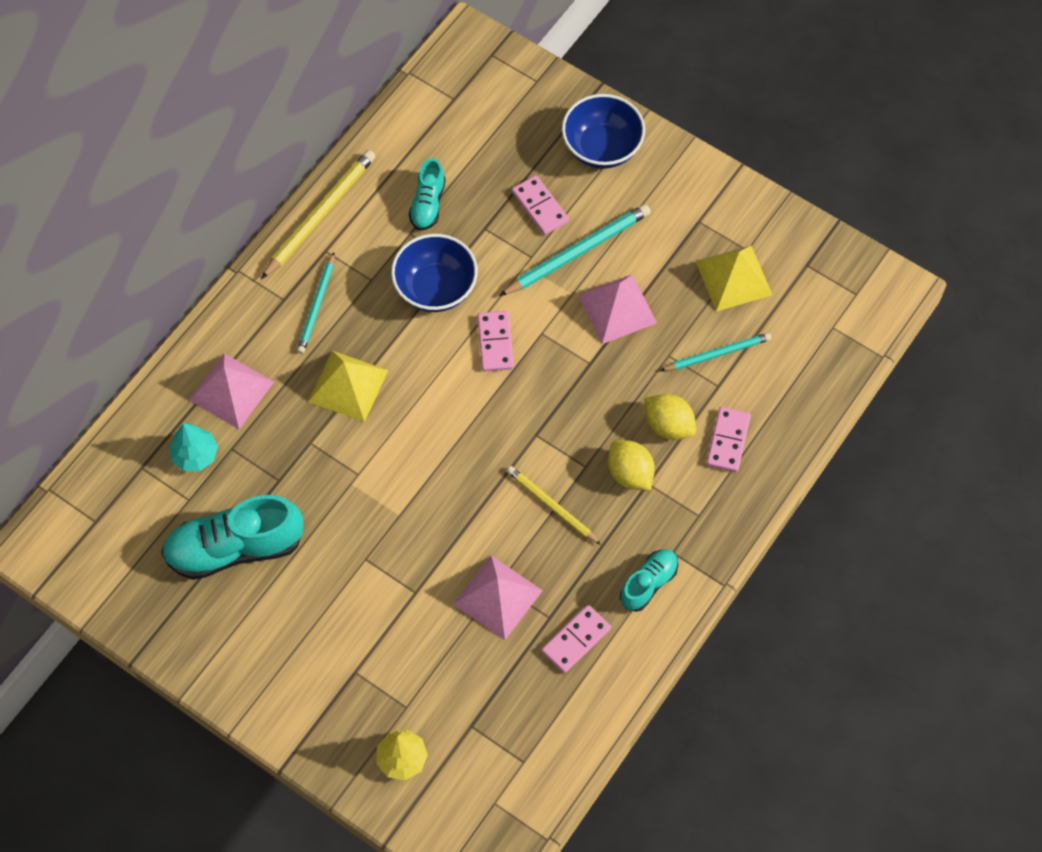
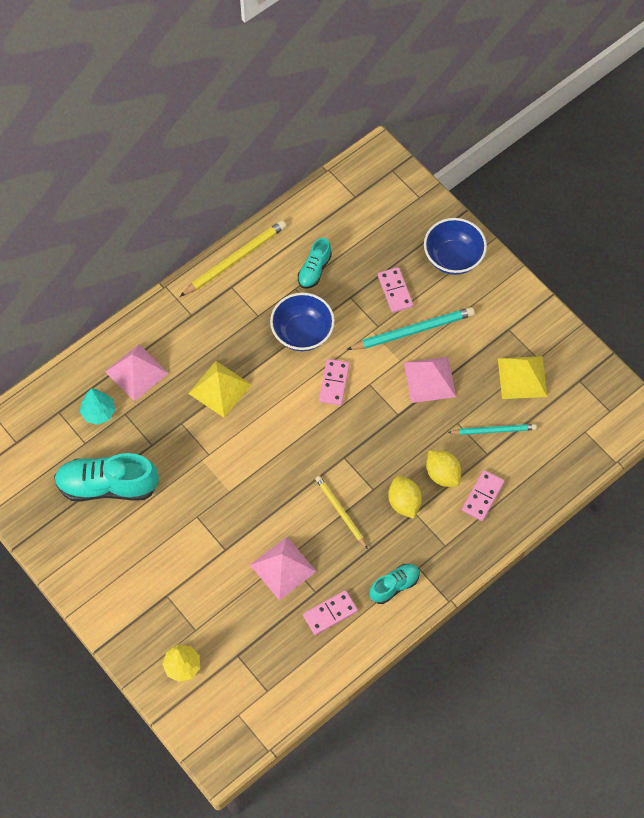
camera: 15 degrees right, 0 degrees up
(317, 306) = (214, 325): turquoise pencil -> none

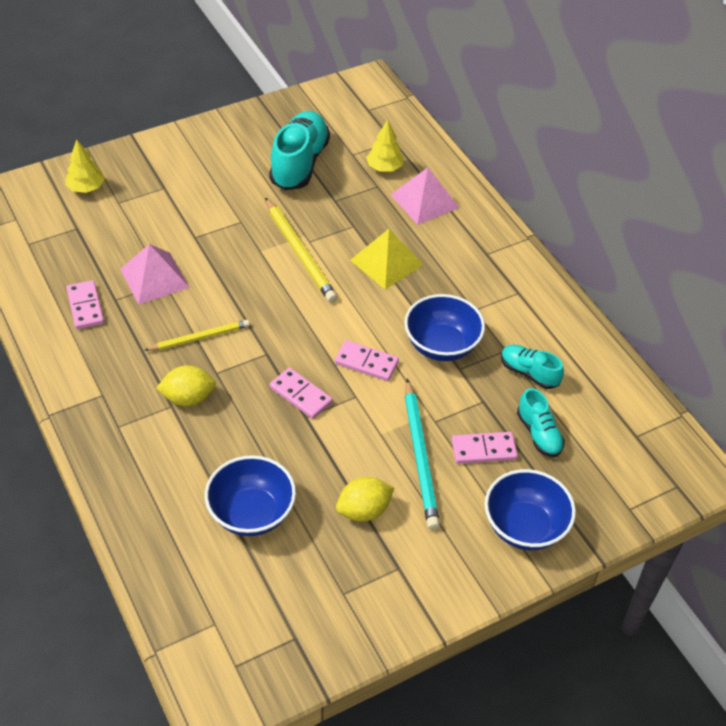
camera: 100 degrees right, 15 degrees down
(98, 412) = (384, 167): turquoise tree -> yellow tree
(235, 259) = (555, 302): yellow pencil -> yellow pencil (300, 252)
(394, 586) = (90, 368): turquoise shoe -> turquoise shoe (539, 433)
(430, 379) = (345, 459): pink pyramid -> none
(442, 474) = (210, 444): yellow lemon -> yellow lemon (364, 510)
(482, 496) = (165, 479): pink domino -> pink domino (301, 395)
(494, 430) = (252, 513): turquoise pencil -> blue bowl
(522, 377) = (320, 566): yellow pyramid -> none

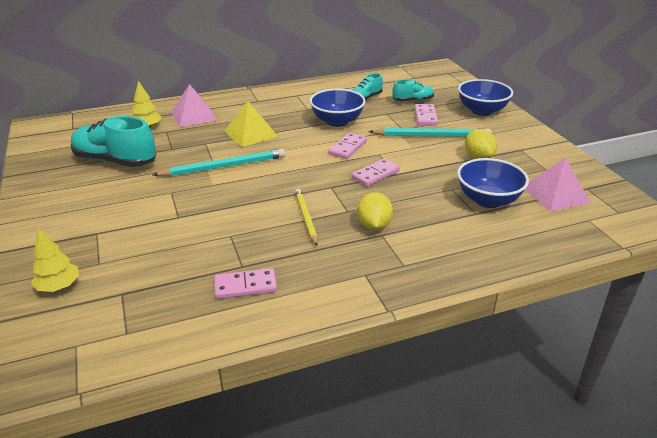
camera: 80 degrees left, 15 degrees down
(154, 278) = (222, 241): pink pyramid -> pink pyramid (555, 194)
(300, 252) = (224, 166): yellow pencil -> turquoise pencil

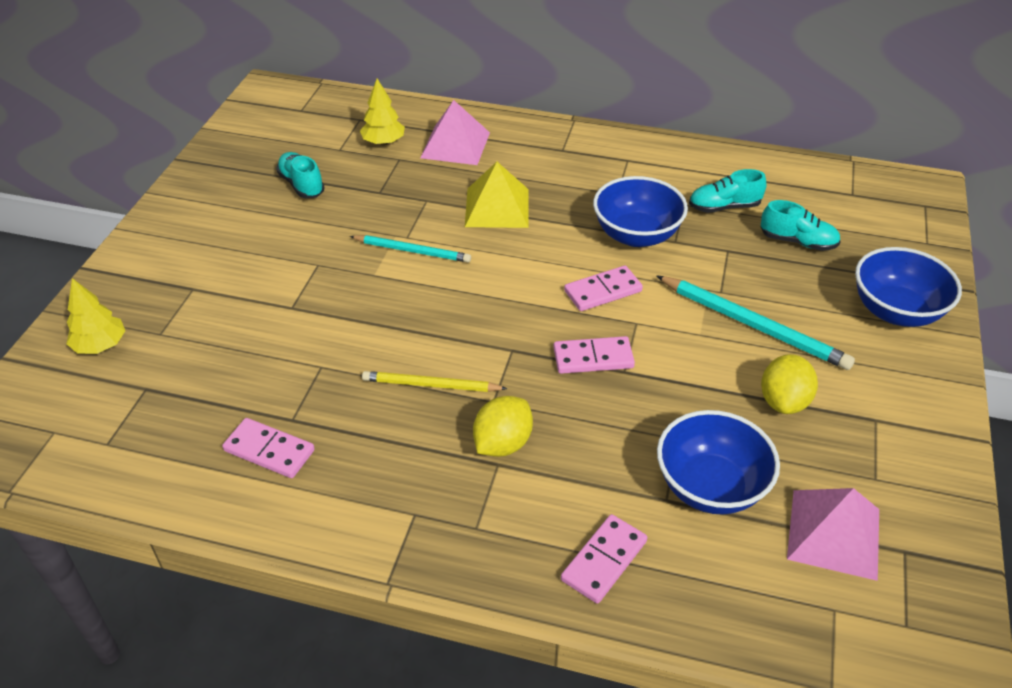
camera: 35 degrees right, 10 degrees up
(115, 161) = (301, 185): turquoise shoe -> turquoise shoe, size x0.54
(224, 166) = (412, 251): turquoise pencil -> turquoise pencil, size x0.64
(306, 218) = (431, 385): yellow pencil -> yellow pencil turned 105 degrees counterclockwise
(425, 116) = (784, 283): pink domino -> pink domino (604, 561)

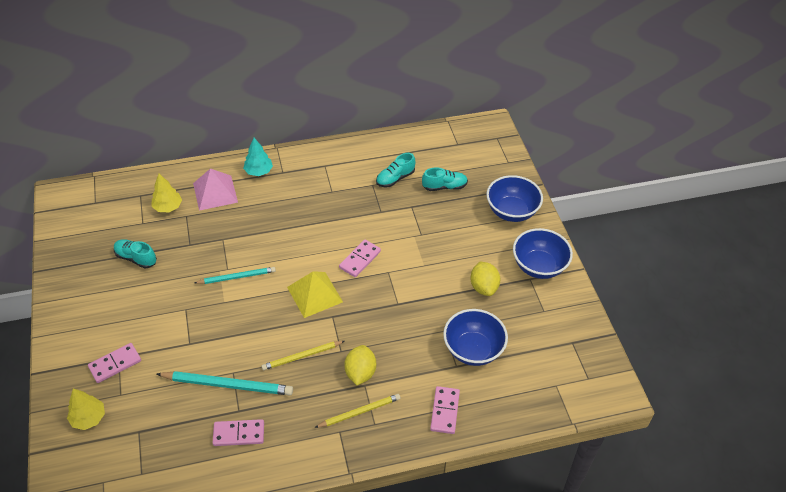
camera: 30 degrees left, 5 degrees up
(464, 499) = (359, 412): none -> yellow pencil
(497, 207) = (268, 228): yellow pyramid -> yellow pyramid (315, 294)
(530, 139) = (258, 171): none -> turquoise tree
(593, 358) = (377, 303): pink domino -> pink domino (115, 364)
(636, 235) = (358, 216): blue bowl -> blue bowl (539, 266)
(753, 325) = (447, 248): turquoise pencil -> turquoise pencil (228, 385)
(834, 533) = (539, 348): pink pyramid -> none

